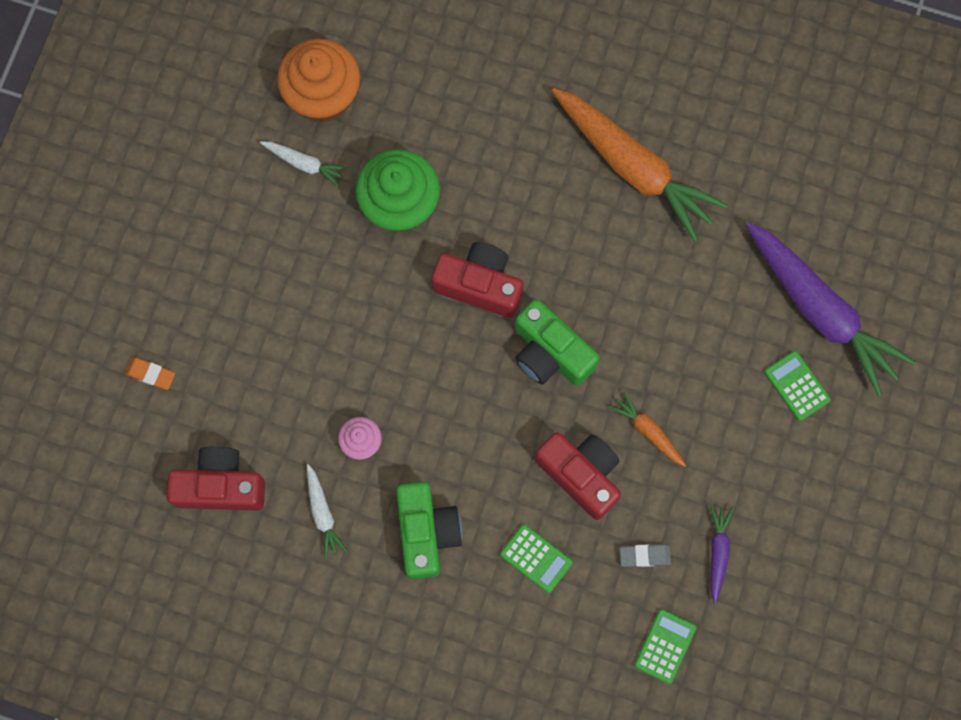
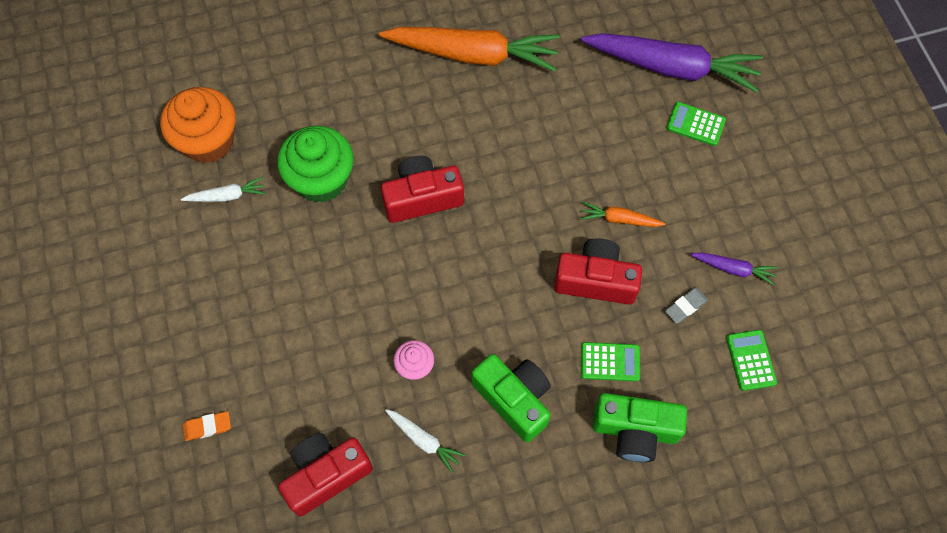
camera: 35 degrees left, 10 degrees down
(550, 353) = (509, 211): green camera -> green camera (635, 431)
(718, 552) = (733, 269): purple carrot -> purple carrot turned 135 degrees clockwise

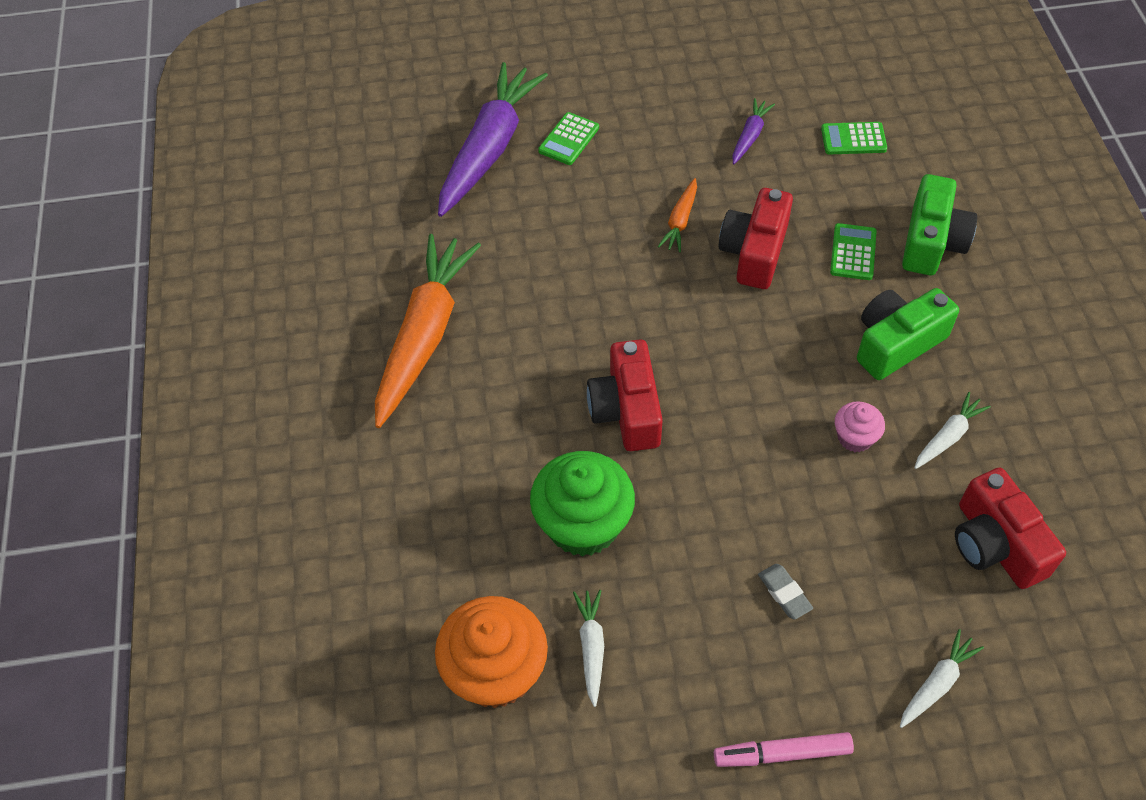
camera: 80 degrees left, 10 degrees down
(154, 322) = (783, 753): none -> pink marker
(207, 427) = (937, 683): orange eraser -> white carrot
(685, 306) = (791, 180): grey eraser -> grey eraser (784, 593)

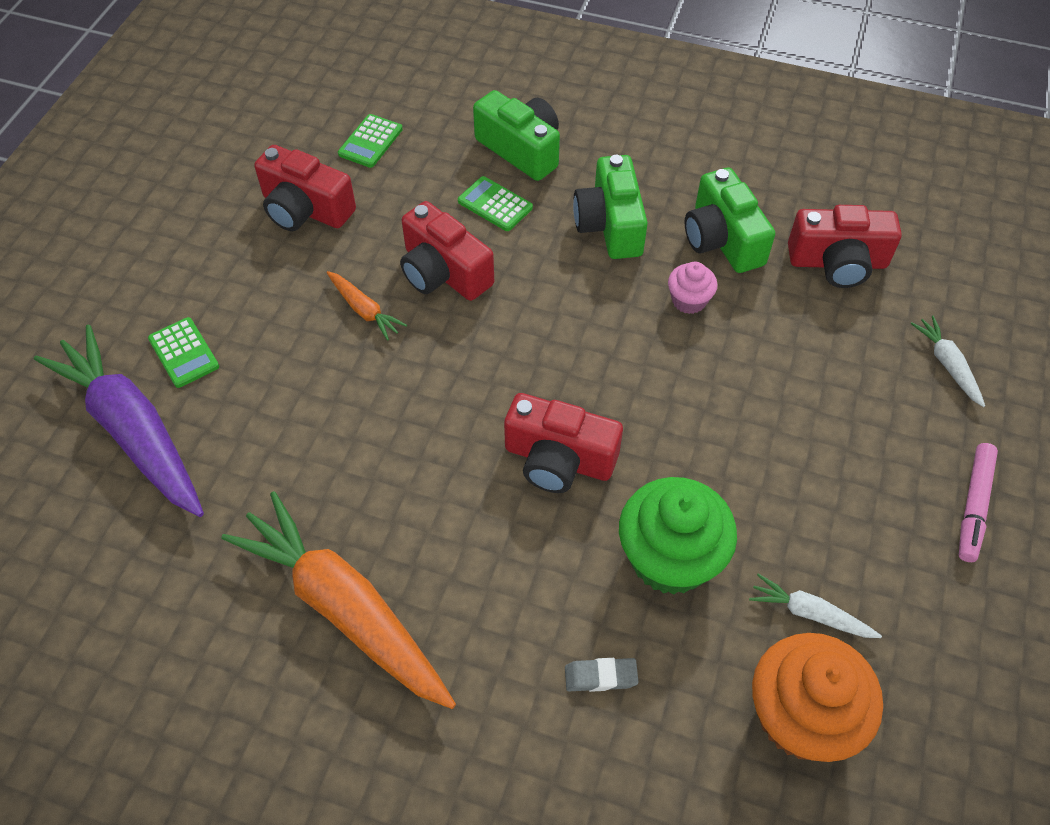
camera: 65 degrees left, 0 degrees up
(750, 136) = (305, 209): purple carrot -> red camera
(784, 593) = (819, 428): grey eraser -> grey eraser (600, 676)
(948, 436) = (722, 239): white carrot -> green camera

